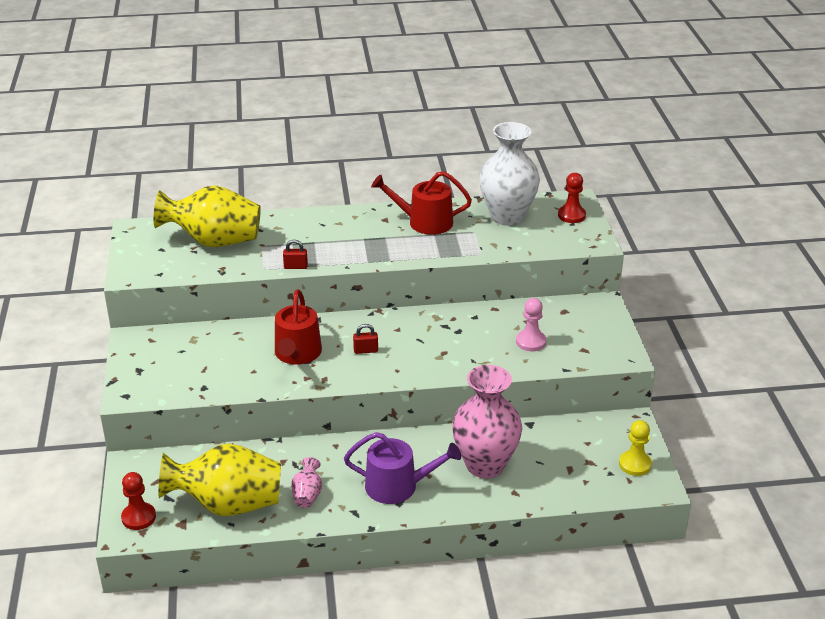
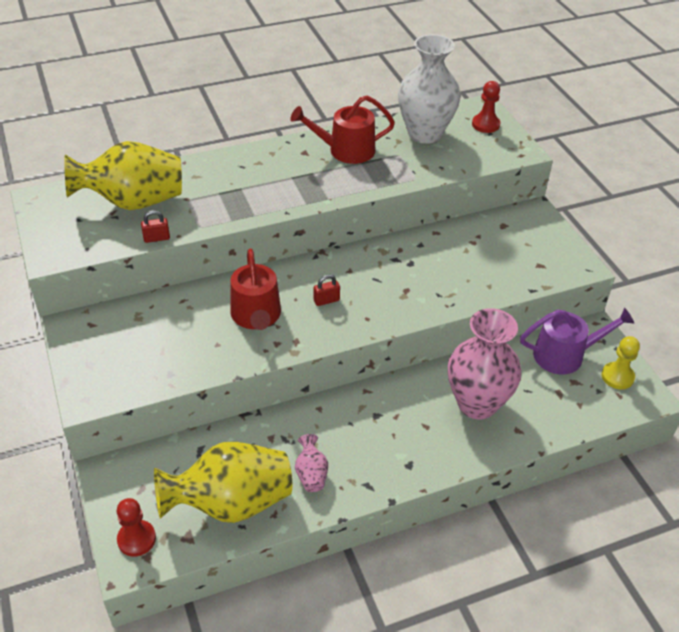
camera: 15 degrees left, 10 degrees up
(295, 267) = (232, 220): red padlock -> red padlock (157, 238)
(398, 486) = (400, 445): purple watering can -> purple watering can (564, 355)
(531, 342) = (486, 264): pink pawn -> none

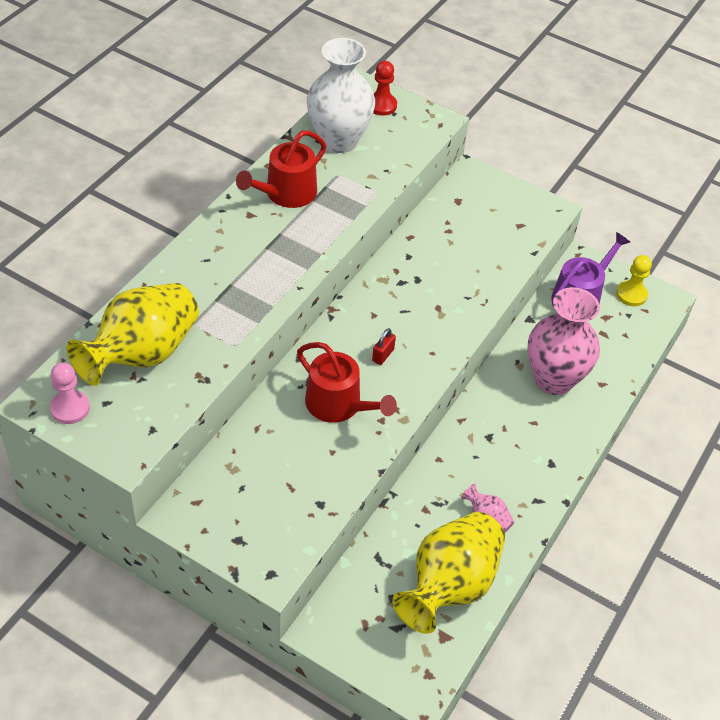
camera: 40 degrees left, 5 degrees up
(52, 211) = (70, 408): none -> pink pawn
(136, 539) = (405, 667): red pawn -> none
(157, 238) = (208, 379): red padlock -> none

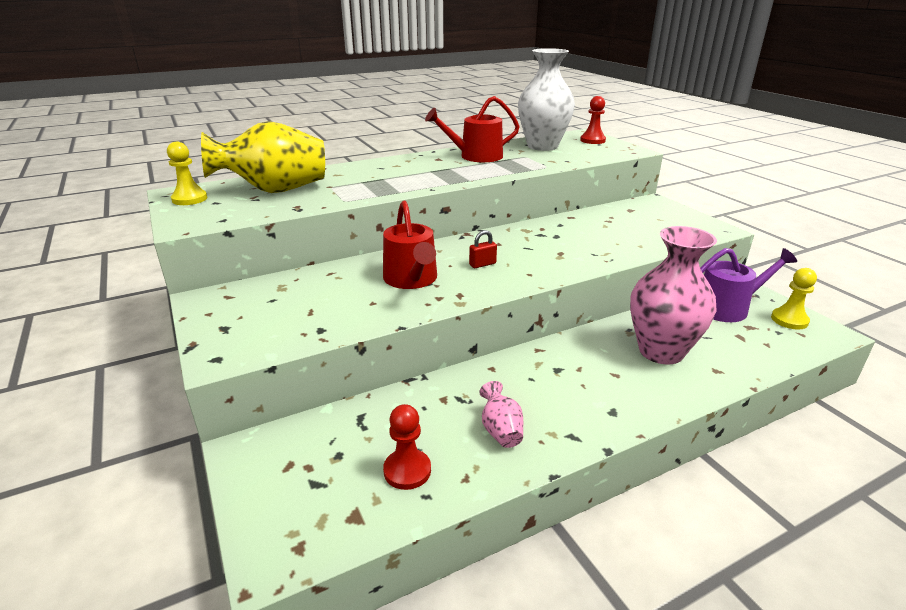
camera: 35 degrees right, 20 degrees down
(70, 408) = (189, 199): pink pawn -> yellow pawn
(449, 585) = (407, 470): yellow vase -> red pawn

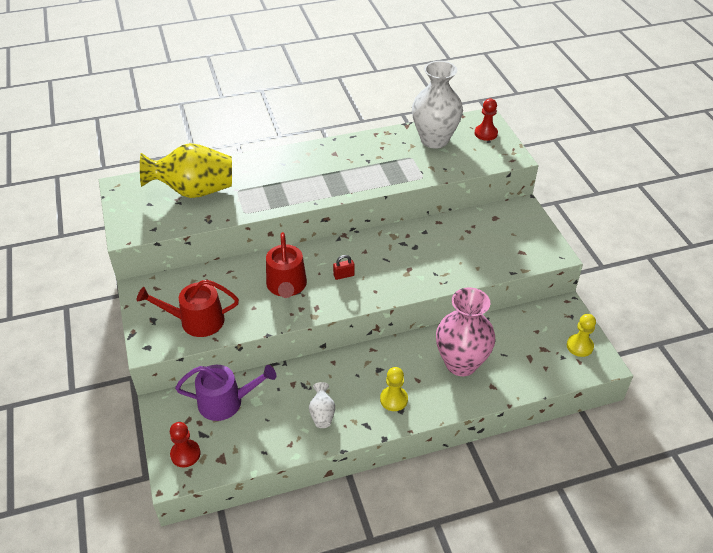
camera: 10 degrees right, 15 degrees up
(189, 199) = (130, 197): yellow pawn -> yellow pawn (393, 399)
(407, 470) = (257, 434): red pawn -> red pawn (185, 454)
(476, 156) = (368, 153): red watering can -> red watering can (196, 321)
(501, 430) = (322, 414): pink vase -> white vase
(727, 307) = (538, 326): purple watering can -> purple watering can (226, 402)

